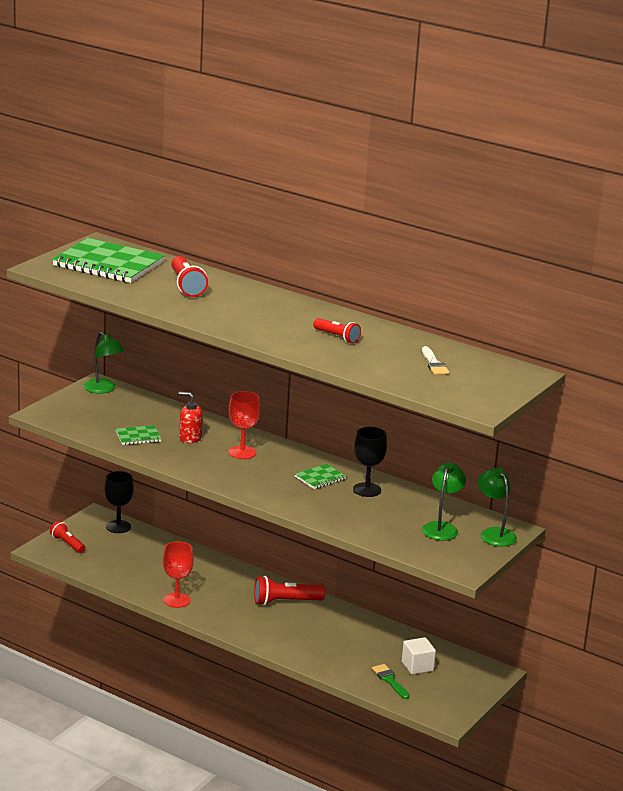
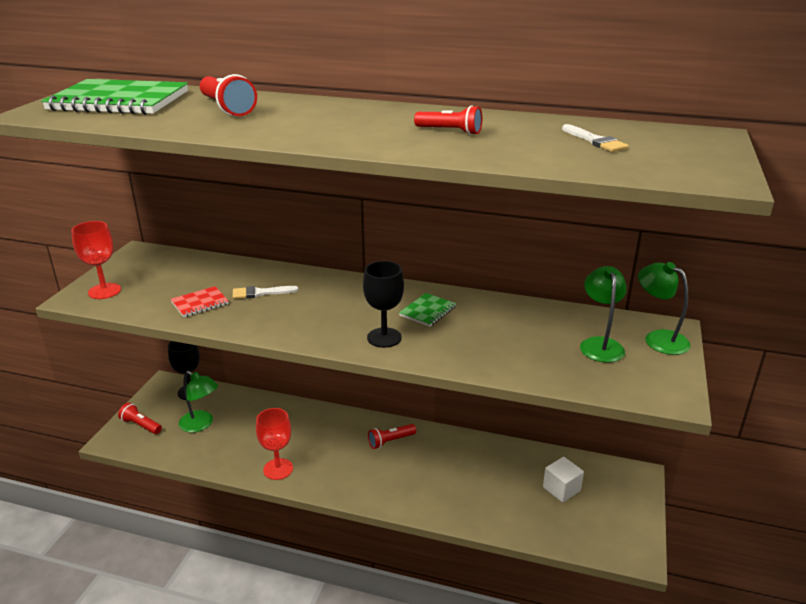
camera: 15 degrees left, 5 degrees up
(103, 389) = (145, 257): green lamp -> green lamp (201, 424)
(138, 437) = (200, 303): green notebook -> red notebook
(190, 438) = (260, 293): red soap dispenser -> white brush
(242, 452) = (326, 298): red goblet -> red goblet (104, 291)
(285, 602) = (390, 441): red flashlight -> red flashlight, size x0.66
(367, 490) = (486, 315): black goblet -> black goblet (384, 337)
(390, 680) = (546, 517): green brush -> none

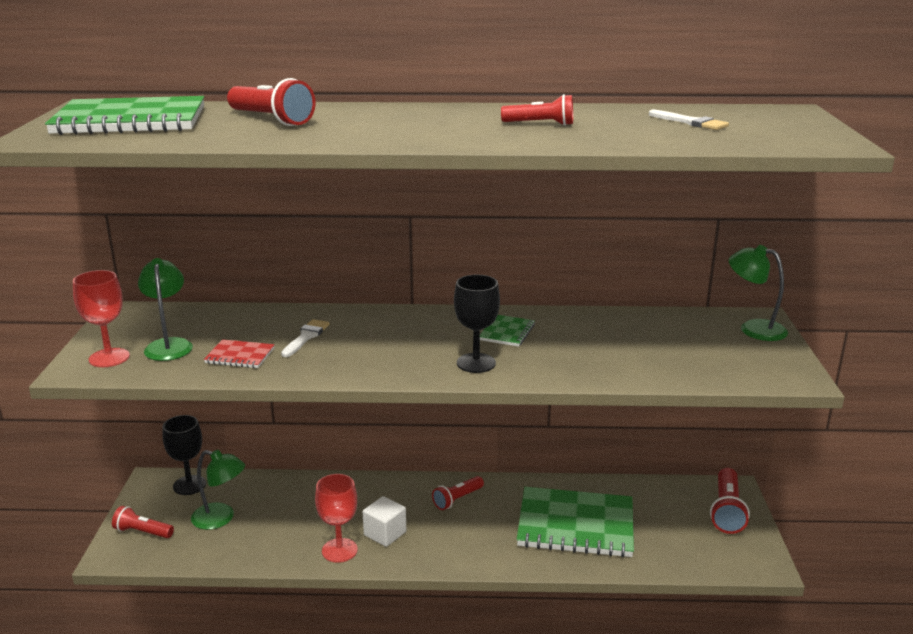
camera: 15 degrees left, 5 degrees down
(200, 303) = (240, 356): red notebook -> red notebook turned 60 degrees clockwise
(260, 293) = (306, 337): white brush -> white brush turned 135 degrees clockwise
(480, 483) = (575, 525): none -> green notebook
(561, 489) = (662, 516): white cube -> white cube (385, 533)
(600, 344) = (701, 341): green lamp -> green lamp (169, 345)
(623, 496) = (727, 511): none -> red flashlight

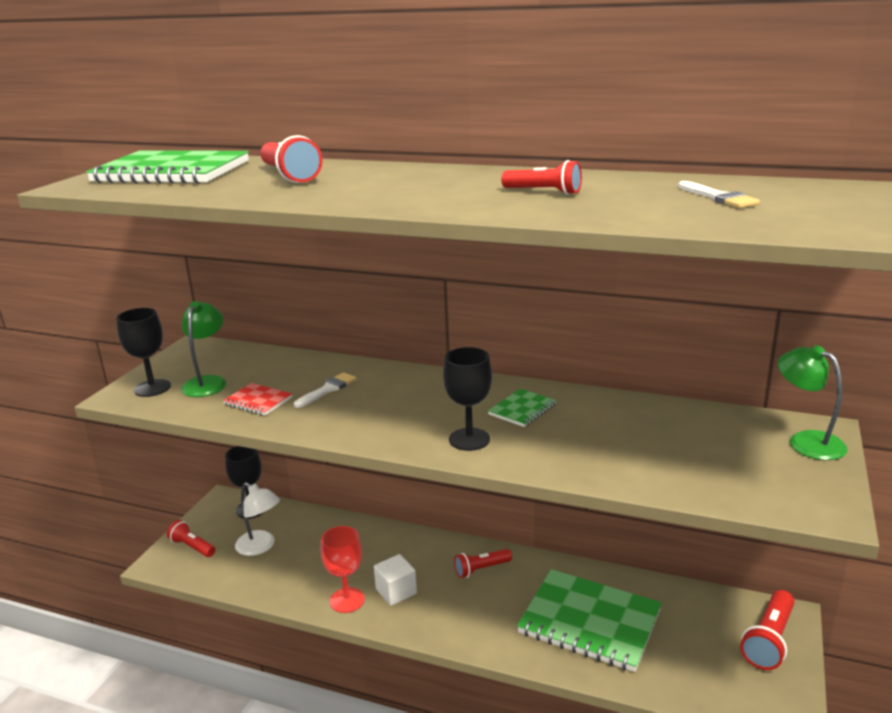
camera: 20 degrees right, 0 degrees up
(109, 358) = (152, 388): red goblet -> black goblet
(221, 518) = (260, 547): green lamp -> white lamp

